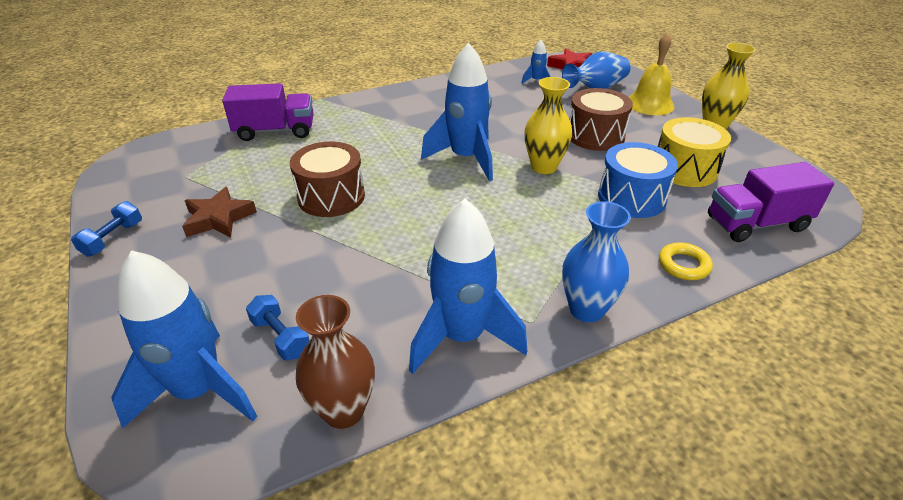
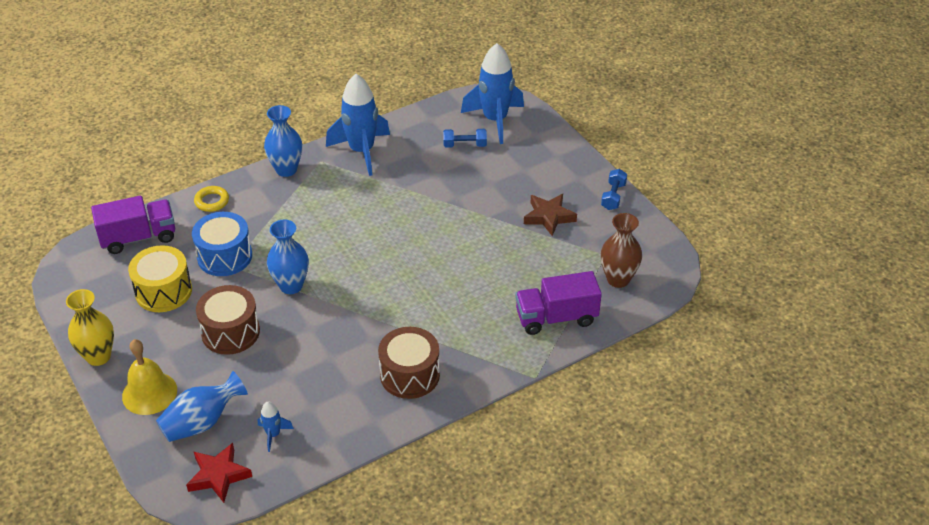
camera: 175 degrees right, 5 degrees up
(281, 337) = (464, 145): blue dumbbell -> blue dumbbell turned 45 degrees counterclockwise
(331, 197) = (471, 242): brown drum -> brown drum (410, 375)
(343, 411) = (419, 117): brown vase -> brown vase (618, 279)
(466, 158) = (361, 292): blue rocket -> none
(544, 167) = (291, 286): yellow vase -> blue vase

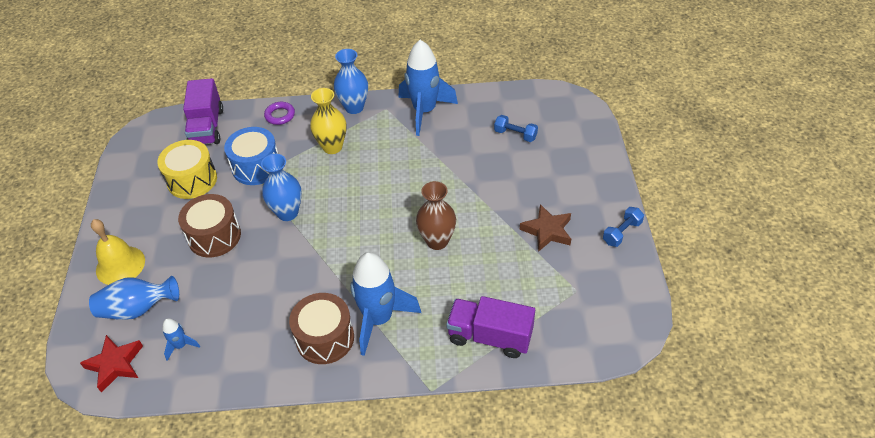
camera: 30 degrees right, 5 degrees up
(98, 356) = (109, 217): yellow vase -> yellow vase (332, 147)
(138, 237) = (207, 127): purple truck -> purple truck turned 75 degrees clockwise
(212, 201) = (280, 115): yellow ring -> purple ring
(495, 120) = (557, 120): blue rocket -> blue rocket (379, 319)
(618, 279) = (573, 321): brown vase -> brown vase (437, 241)

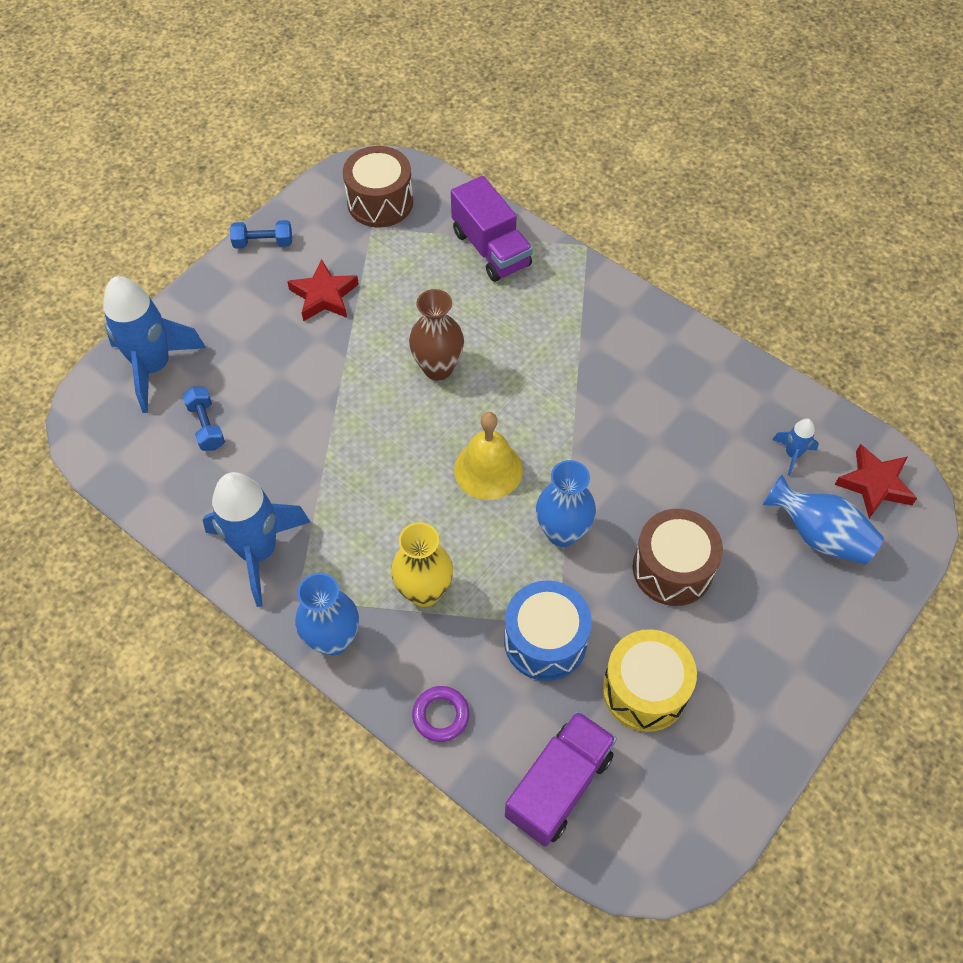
camera: 140 degrees left, 10 degrees up
(120, 265) = (812, 616): yellow bell -> yellow bell (488, 469)
(325, 338) = (640, 355): brown drum -> brown drum (380, 202)
(379, 319) = (573, 335): blue rocket -> blue rocket (154, 367)
(547, 231) = (324, 296): brown star -> red star

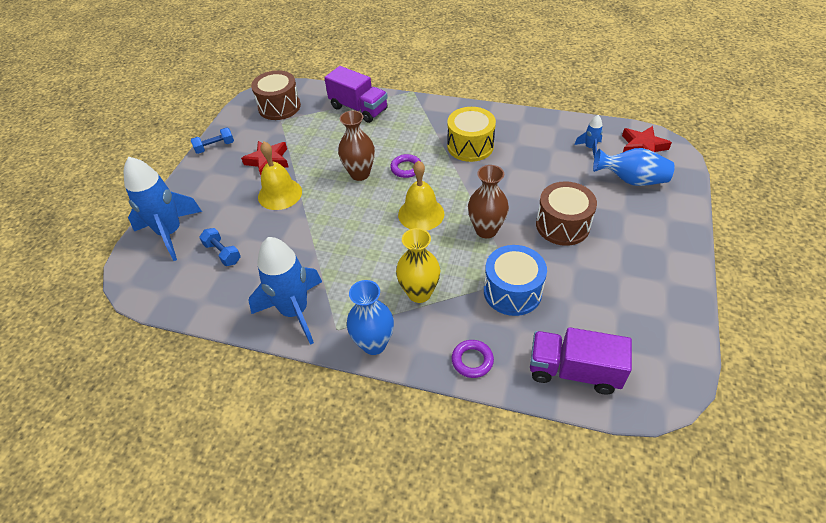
camera: 20 degrees left, 10 degrees down
(316, 359) = (280, 194): none -> yellow bell
(506, 384) = (406, 168): none -> purple ring
(559, 785) = (573, 371): purple truck -> purple truck turned 90 degrees counterclockwise
(562, 532) = (486, 230): blue vase -> brown vase
(644, 690) = (589, 295): yellow drum -> yellow drum (470, 146)

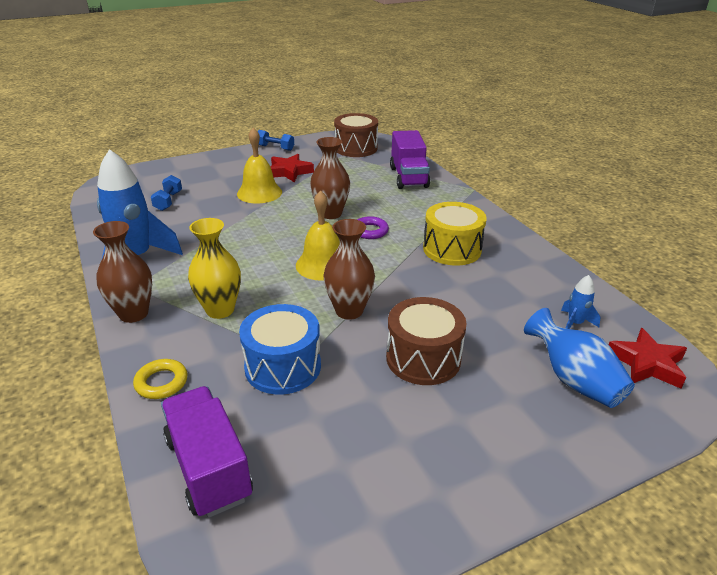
camera: 45 degrees right, 15 degrees down
(170, 233) = (167, 174): blue rocket -> none
(374, 344) = (133, 314): blue vase -> brown vase
(472, 360) = (161, 382): purple ring -> yellow ring

